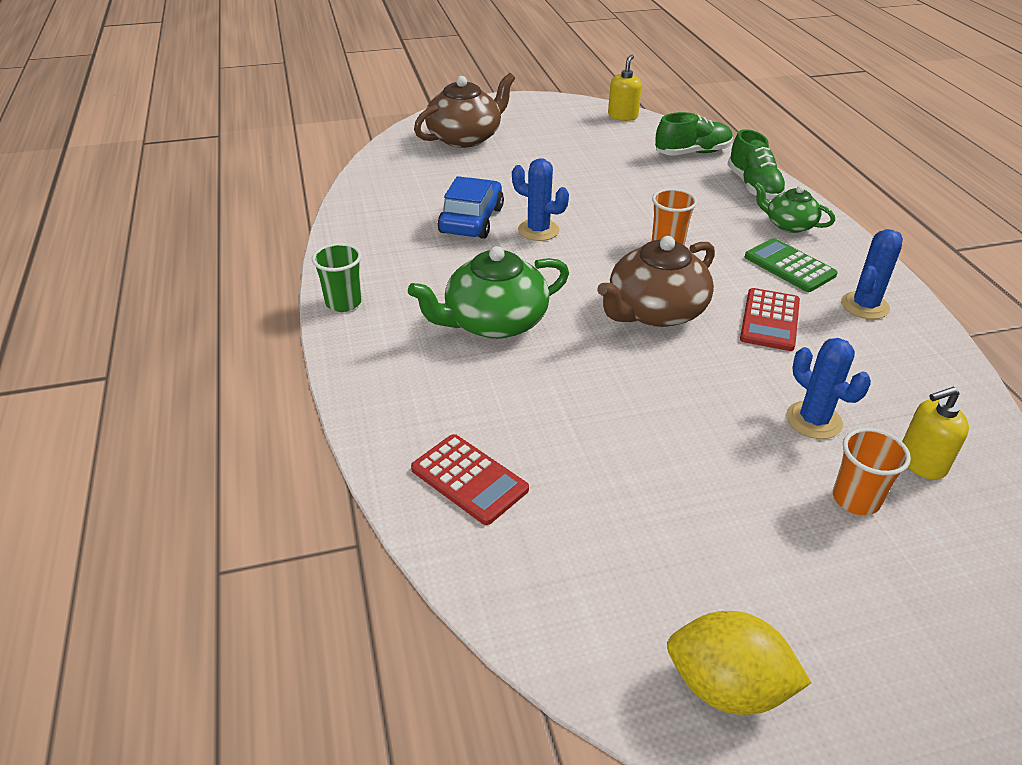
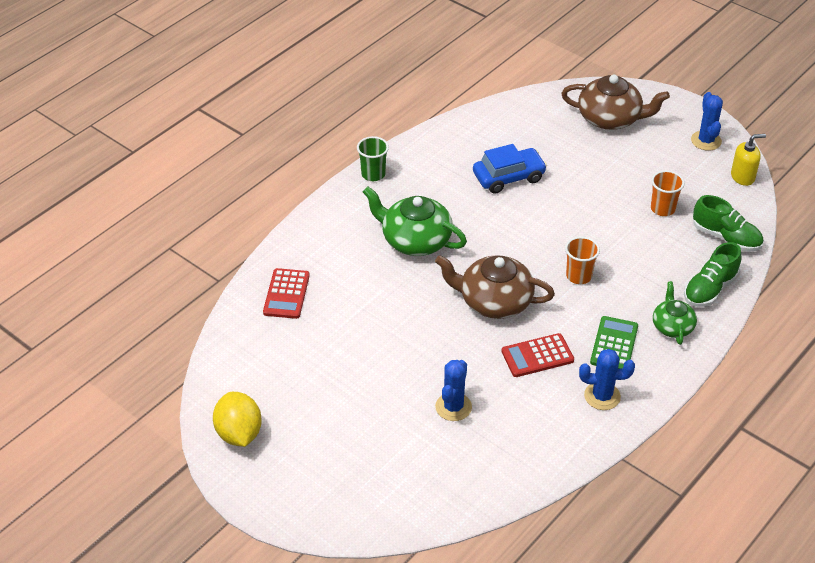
camera: 55 degrees right, 5 degrees up
(538, 230) = (529, 211): blue cactus -> blue cactus (706, 141)
(855, 499) = (400, 443): orange cup -> orange cup (662, 209)
(921, 462) = (458, 463): yellow soap dispenser -> none

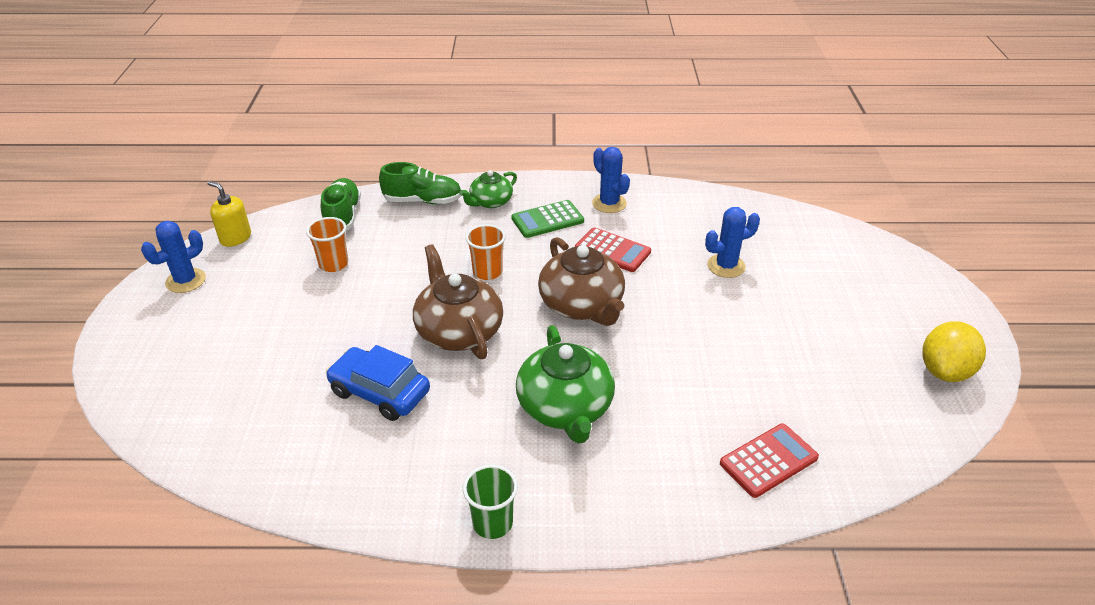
camera: 130 degrees left, 5 degrees down
(610, 118) = (189, 365): brown teapot -> brown teapot (458, 330)

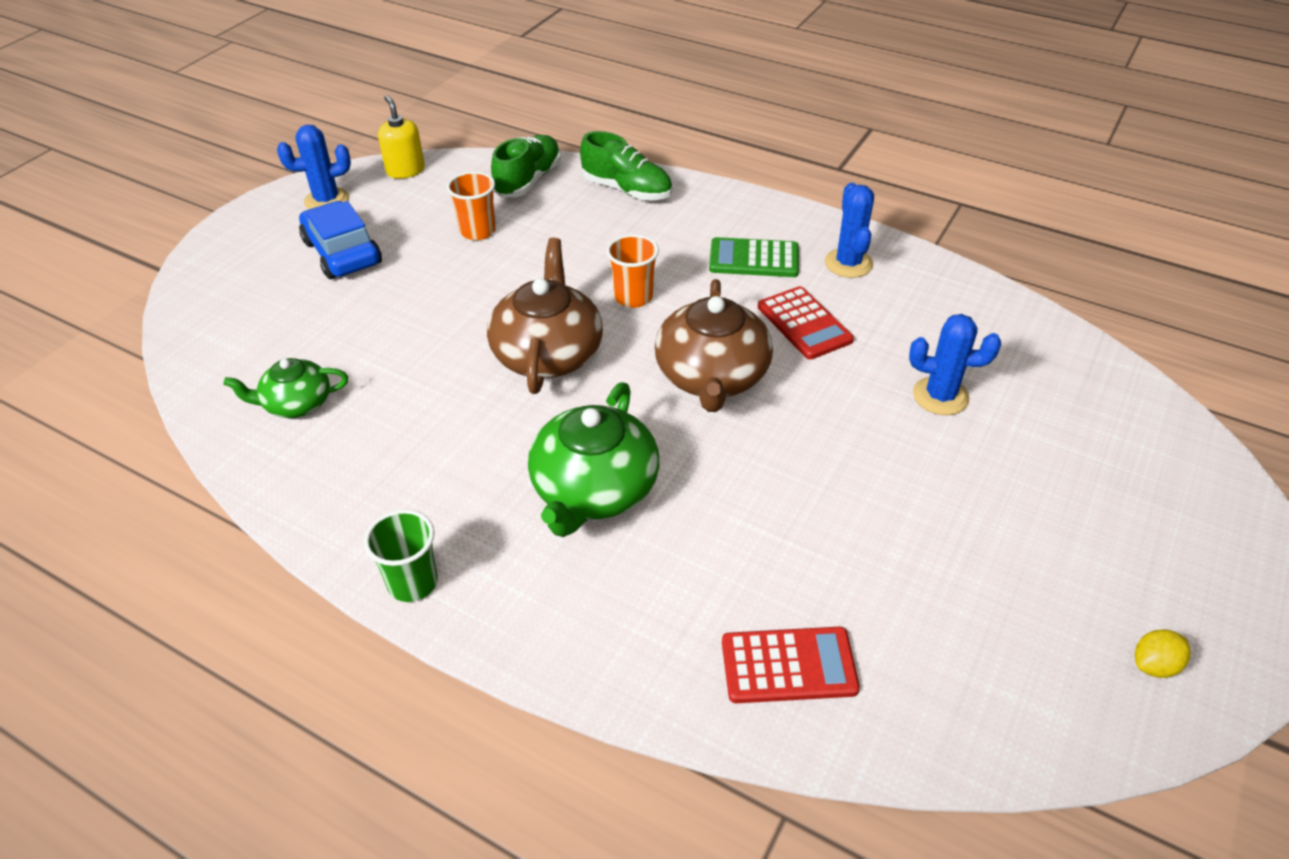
camera: 30 degrees right, 5 degrees up
(380, 392) = (414, 389): blue car -> blue car (342, 253)
(490, 202) = (703, 215): green teapot -> green teapot (296, 403)
(945, 371) = (1154, 665): yellow lemon -> yellow lemon, size x0.51

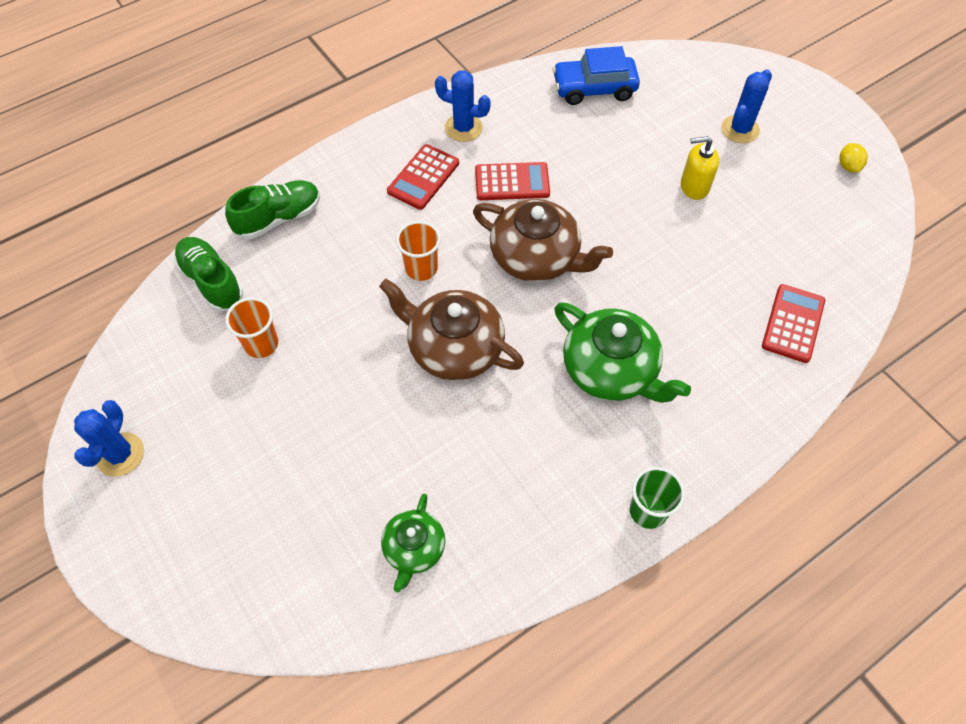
camera: 65 degrees left, 15 degrees up
(342, 253) = (219, 462): blue car -> blue car (594, 88)
(405, 170) = (119, 373): yellow soap dispenser -> yellow soap dispenser (694, 186)
(754, 259) = (423, 177): green calculator -> red calculator
(940, 396) = (619, 148): blue cactus -> blue cactus (740, 129)

